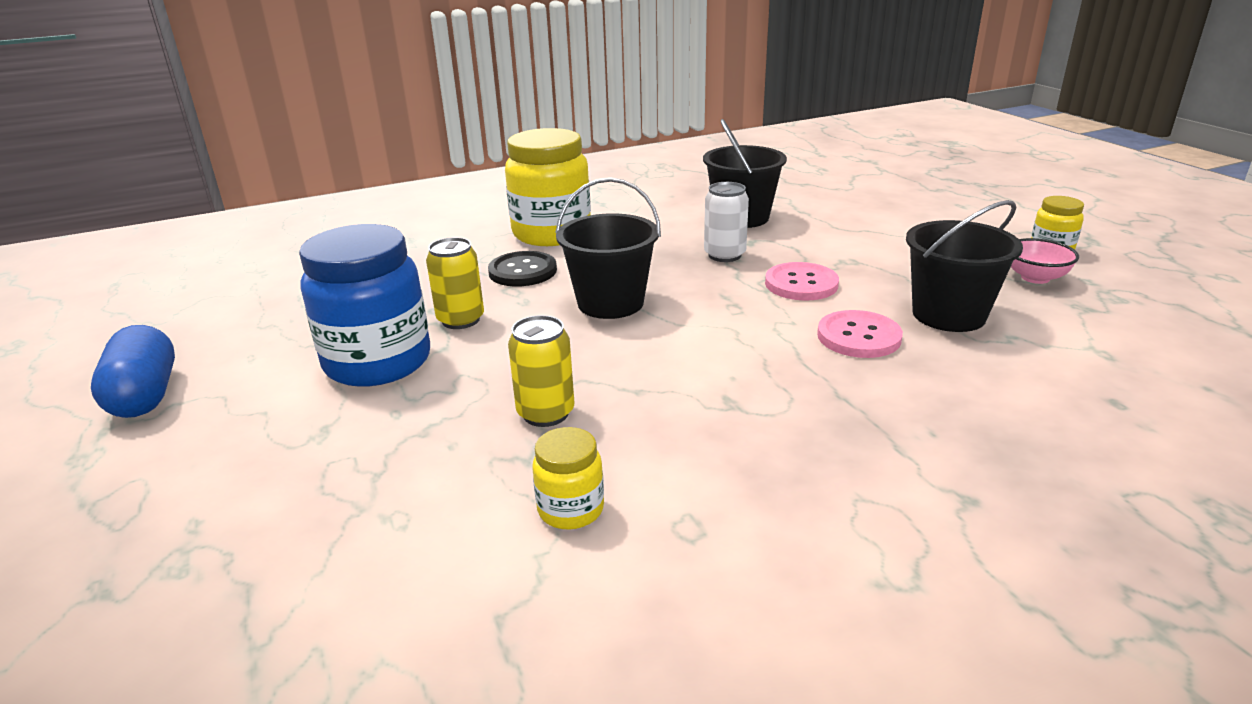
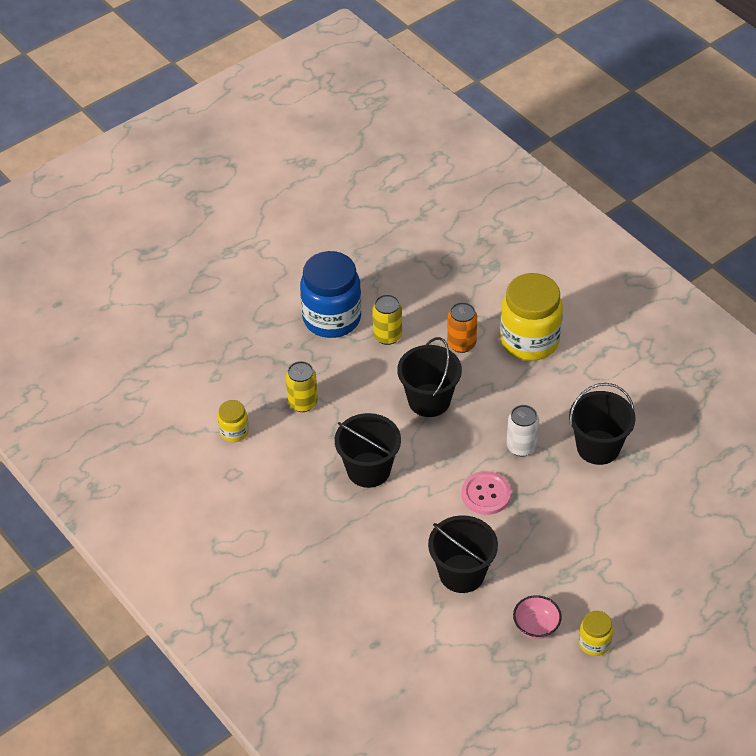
camera: 75 degrees right, 20 degrees up
(145, 395) = (278, 243): blue capsule -> none
(522, 271) = (461, 344): black button -> orange can
(729, 366) = (368, 470): none -> black bucket
(858, 337) = (419, 527): pink button -> none

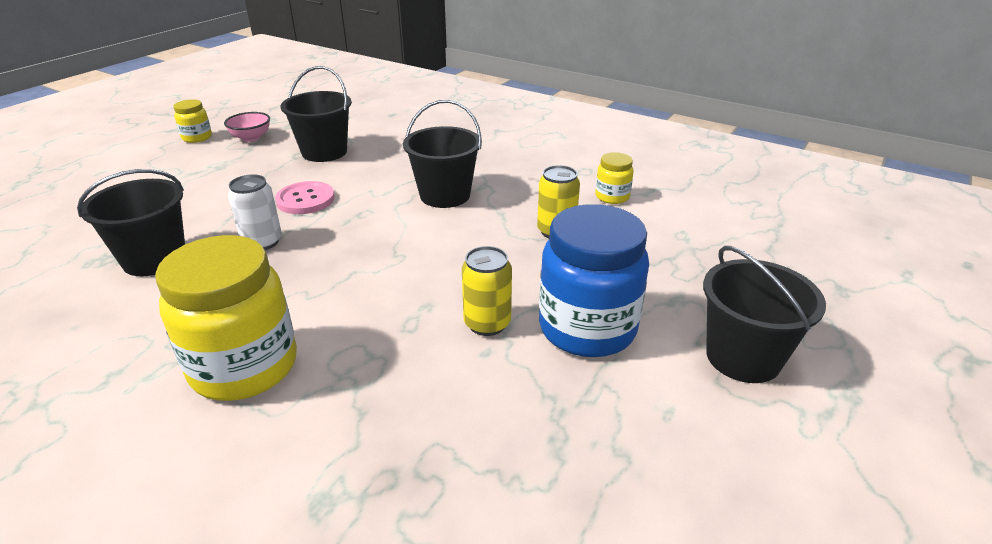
camera: 160 degrees right, 15 degrees down
(429, 400) = (395, 263): black bucket -> black bucket (743, 357)
(461, 344) = (364, 337): orange can -> none

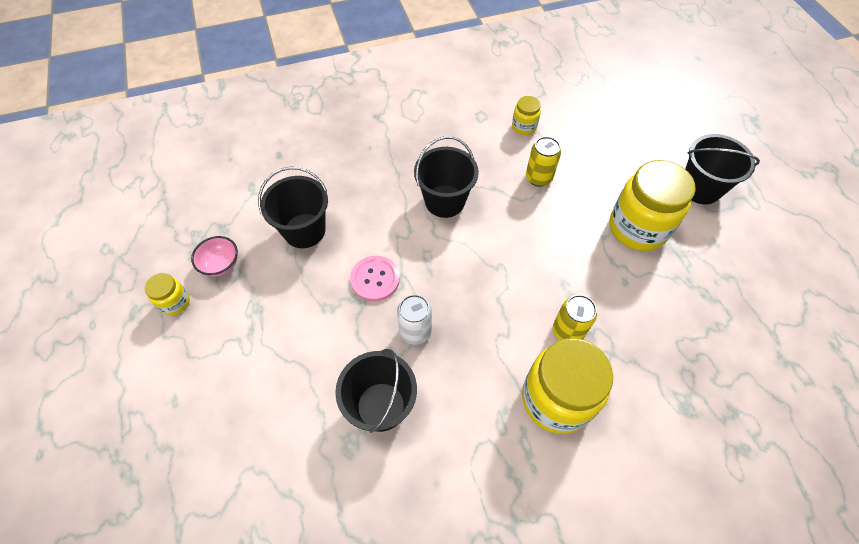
camera: 50 degrees left, 25 degrees up
(487, 323) = (601, 266): yellow can -> yellow can (567, 331)
(587, 328) = (637, 228): blue jar -> yellow jar

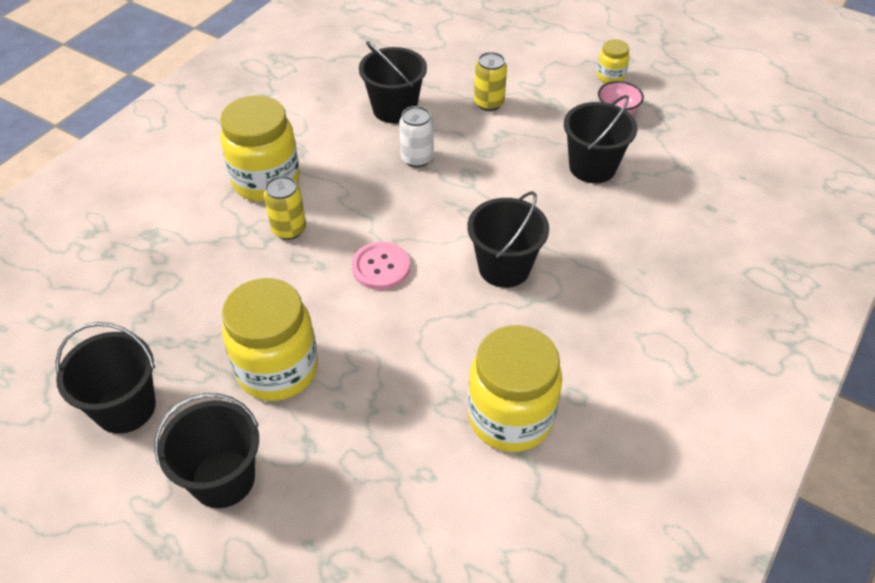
camera: 140 degrees right, 10 degrees down
(375, 279) = (489, 171): pink button -> pink button (381, 267)
(524, 127) = (510, 417): yellow jar -> yellow jar, size x2.11
(538, 178) = (432, 358): yellow can -> yellow can (489, 103)
(749, 264) = (125, 407): none -> black bucket

